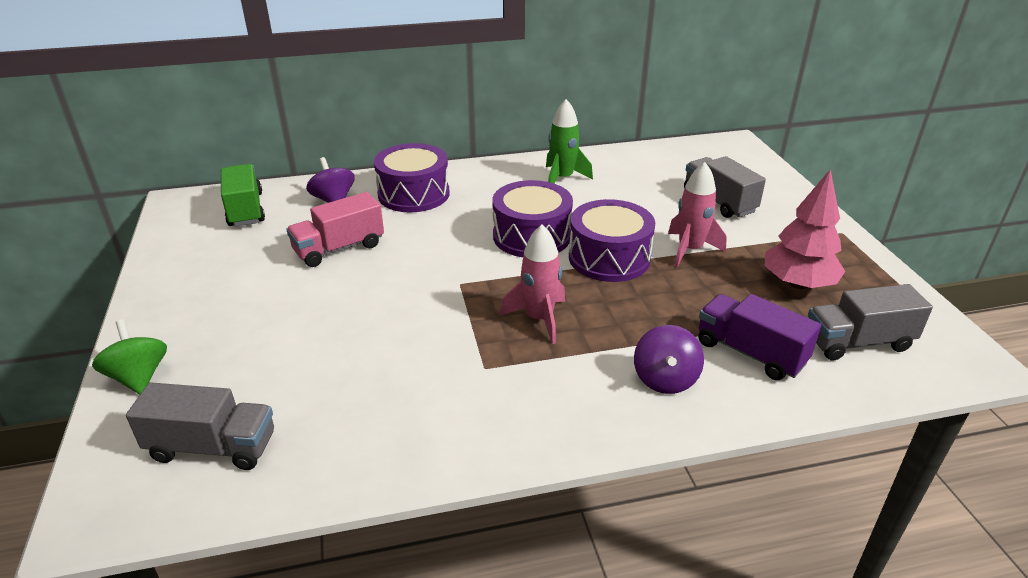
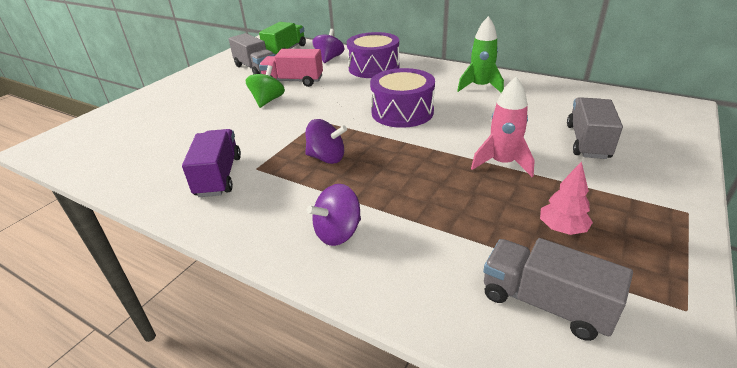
camera: 45 degrees right, 0 degrees up
(139, 377) = (136, 103): green spinning top -> green spinning top (267, 101)
(212, 447) = (107, 142): grey truck -> grey truck (255, 68)
(539, 319) = (327, 158): pink rocket -> purple spinning top
(609, 258) = (431, 143): purple drum -> none
(750, 353) = (429, 253): purple truck -> purple truck (219, 176)
(797, 284) = (562, 229): pink tree -> pink tree, size x0.59

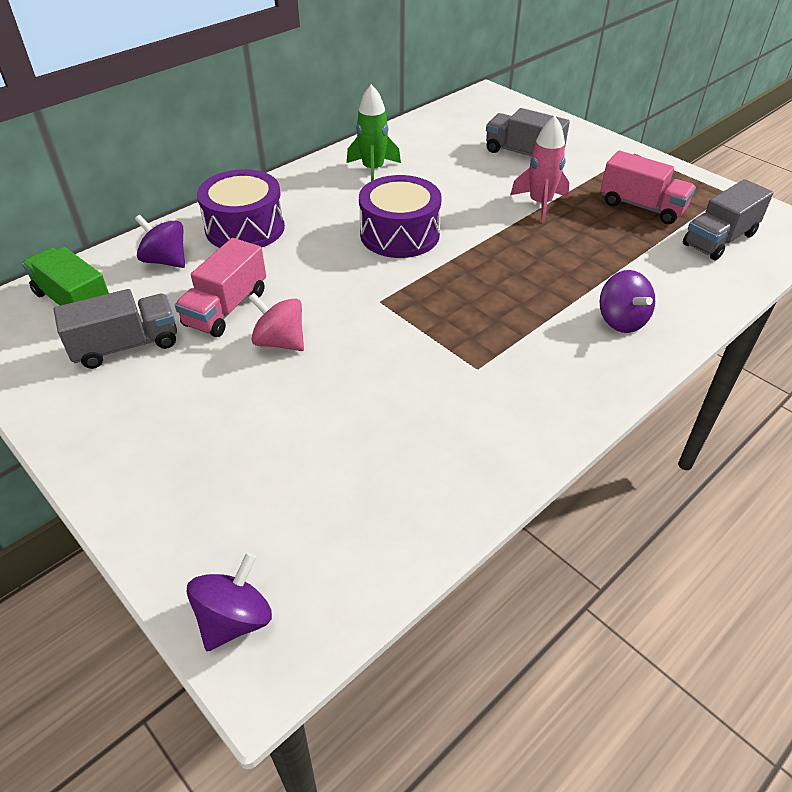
camera: 75 degrees left, 10 degrees up
(219, 176) = (482, 403): purple truck -> none
(267, 101) = (280, 342): green spinning top -> pink spinning top
(327, 158) = (479, 308): purple spinning top -> purple spinning top (235, 619)
(562, 229) = (641, 207): pink tree -> pink truck

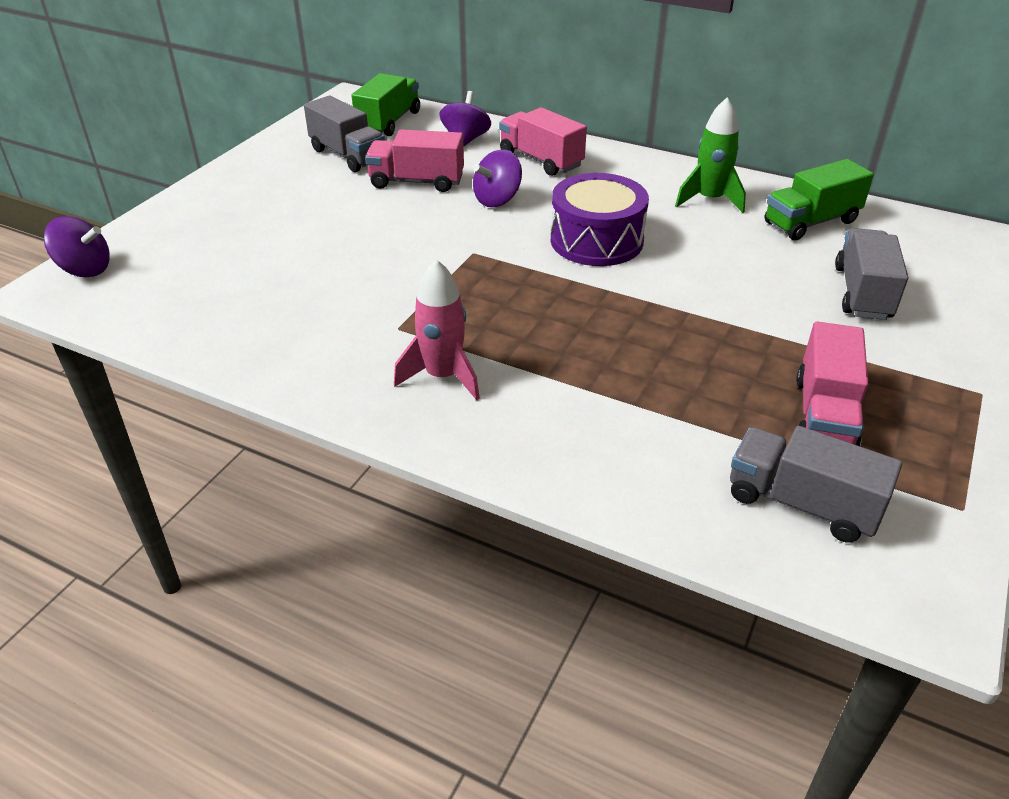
camera: 70 degrees right, 5 degrees down
(245, 228) = (541, 160): purple drum -> pink truck
(280, 342) = (384, 216): pink spinning top -> none
(430, 143) = (811, 222): none -> green truck
(540, 204) = (746, 324): pink rocket -> pink rocket (443, 376)
(621, 320) = (535, 420): purple spinning top -> purple spinning top (497, 200)

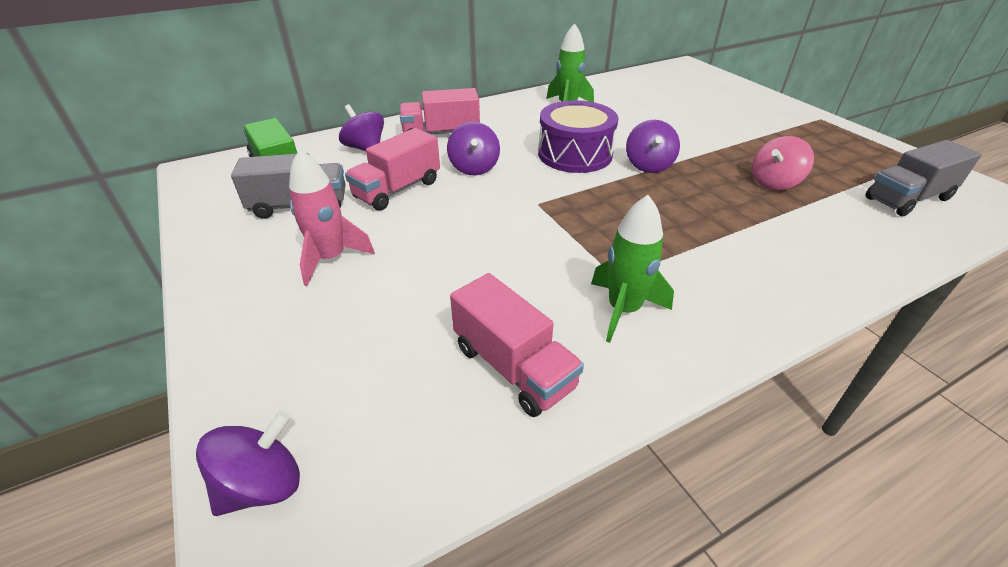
camera: 55 degrees left, 0 degrees up
(352, 344) = (623, 310): none -> green rocket
(443, 376) = (704, 278): pink rocket -> pink rocket (331, 258)
(631, 290) = (648, 165): none -> purple spinning top
(703, 384) = (774, 183): none -> pink spinning top
(811, 222) = (624, 92): green truck -> none
(824, 414) = (823, 161): pink truck -> pink truck (513, 367)
(862, 293) = (709, 108): grey truck -> none

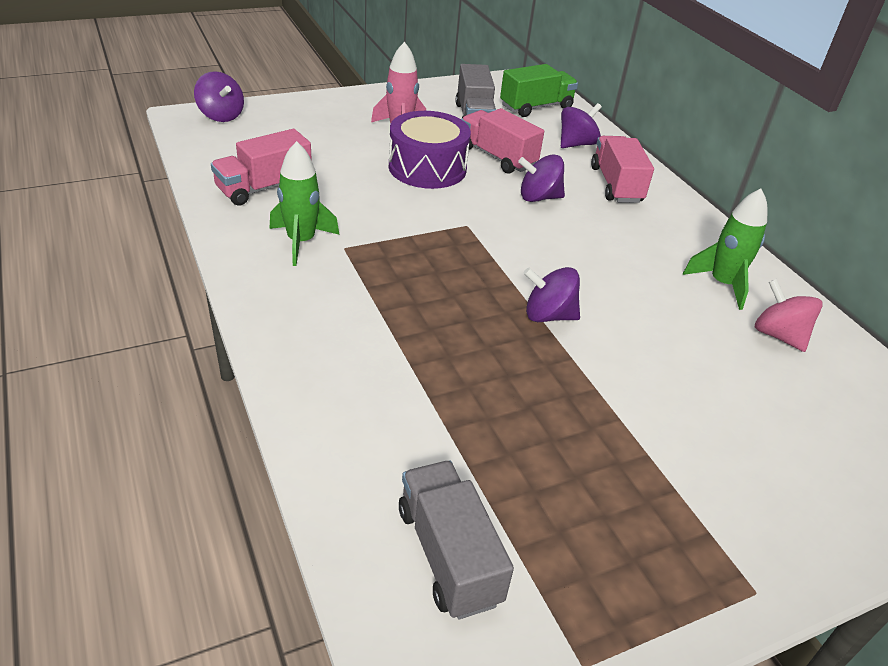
camera: 90 degrees right, 0 degrees up
(575, 154) = (574, 265): purple drum -> purple drum (427, 168)
(774, 183) = (502, 417): pink spinning top -> pink spinning top (778, 335)

